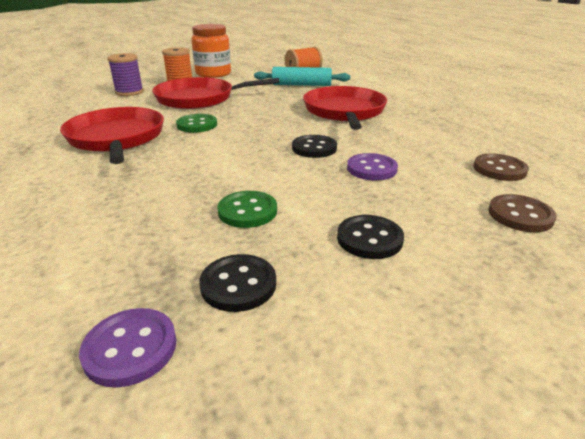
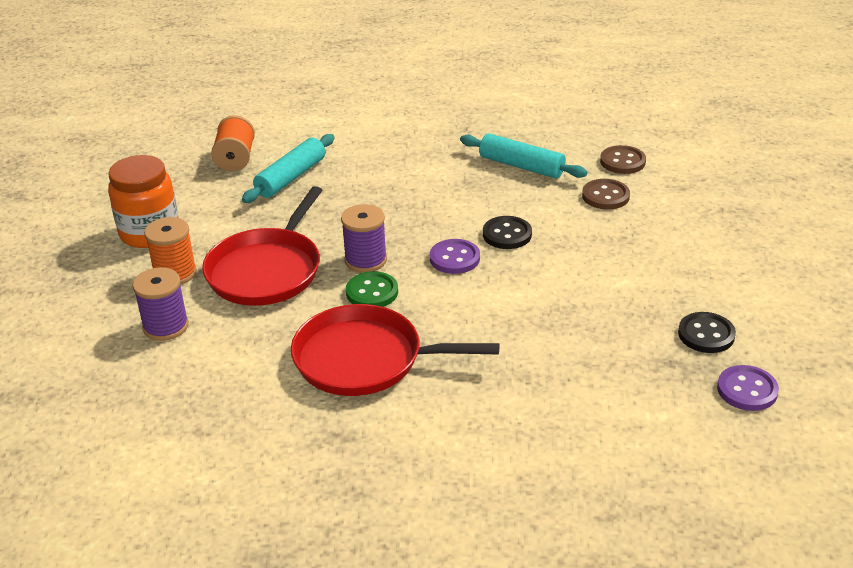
camera: 60 degrees left, 5 degrees up
(232, 116) = (365, 260): none -> purple spool
(247, 211) = (608, 306): green button -> none
(344, 111) = (421, 182): red pan -> none
(369, 239) = (684, 263): black button -> none
(371, 169) = (576, 220): purple button -> purple button (454, 258)
(417, 134) = (521, 166): none -> turquoise rolling pin
(520, 215) = (693, 189): brown button -> brown button (605, 196)

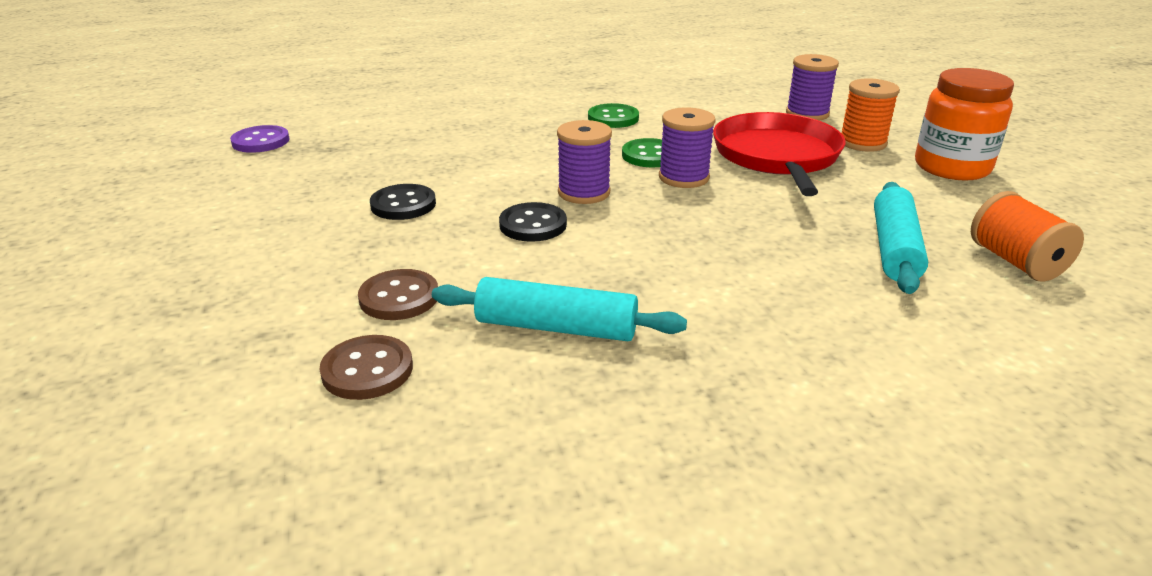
camera: 160 degrees right, 5 degrees down
(365, 359) = (613, 118): red pan -> green button
(454, 258) = (584, 193): purple button -> purple spool
(706, 334) = (286, 170): black button -> black button (403, 204)

